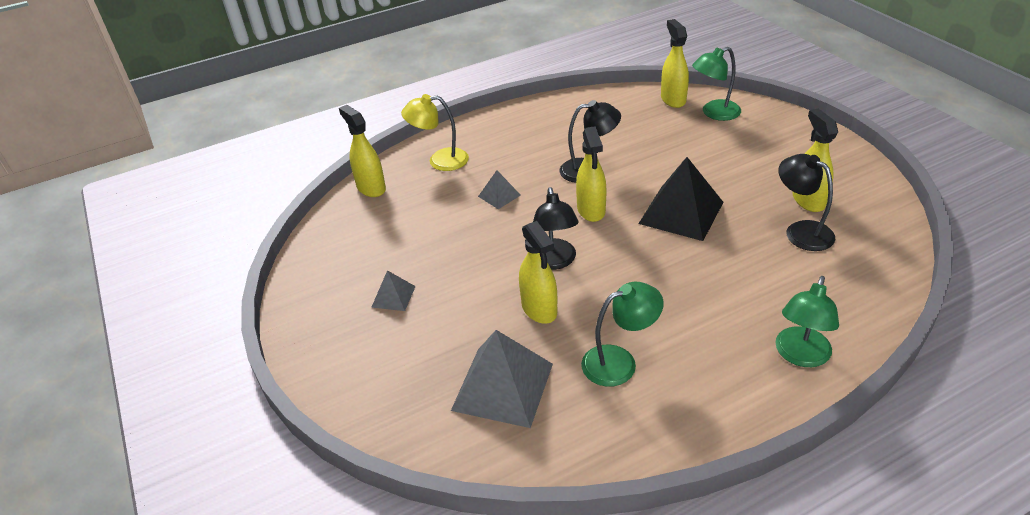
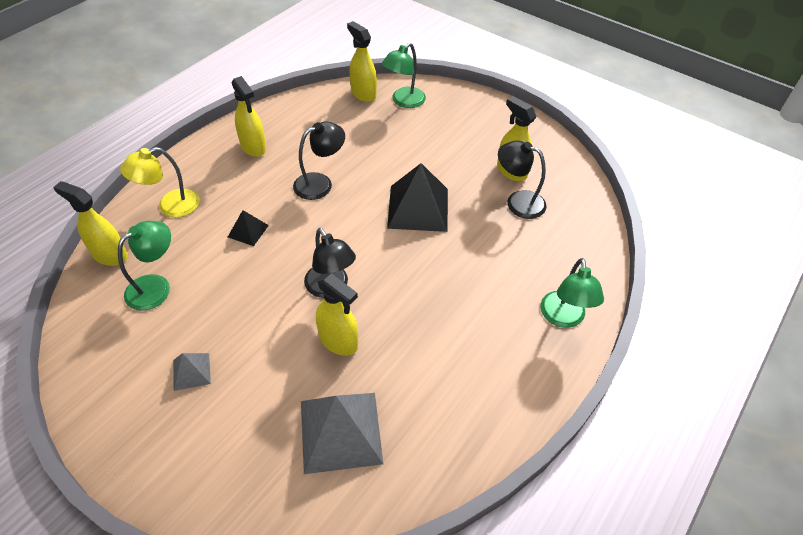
camera: 30 degrees left, 10 degrees up
(499, 195) = (248, 231): grey pyramid -> black pyramid
(591, 210) = (340, 225): yellow spray bottle -> yellow spray bottle (253, 147)
(619, 361) = (429, 371): green lamp -> green lamp (156, 286)

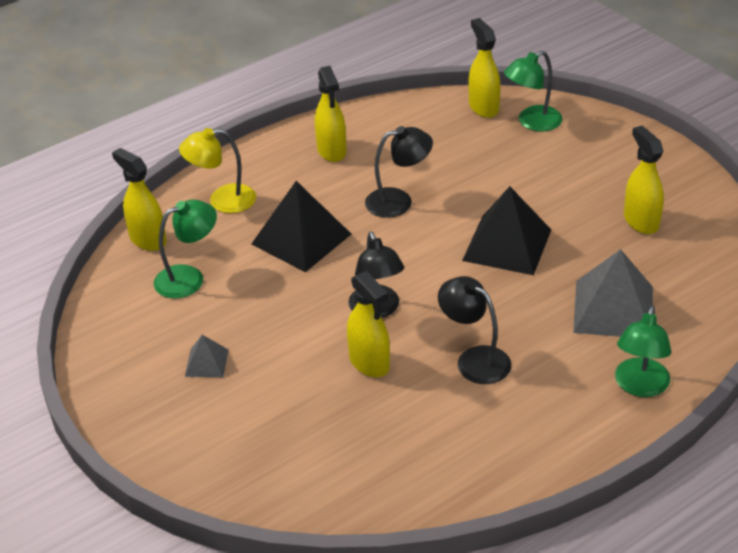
camera: 20 degrees right, 10 degrees down
(248, 231) = (301, 239): black pyramid -> black pyramid, size x2.04
(340, 431) = (345, 445): grey pyramid -> grey pyramid (613, 309)
(518, 202) = (635, 256): black lamp -> black lamp (474, 359)

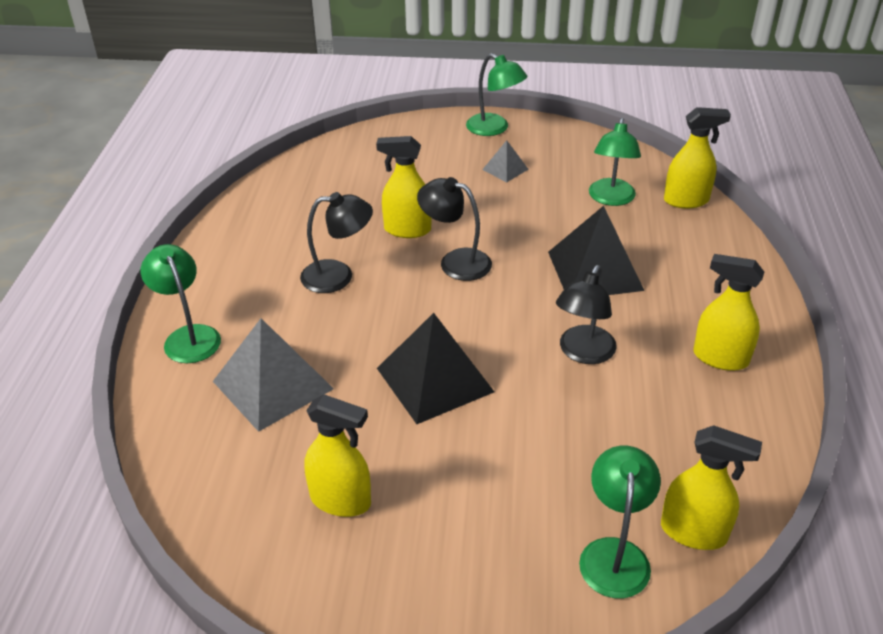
camera: 130 degrees right, 0 degrees up
(135, 415) = (494, 129): none -> green lamp
(222, 200) = (703, 256): yellow lamp -> none

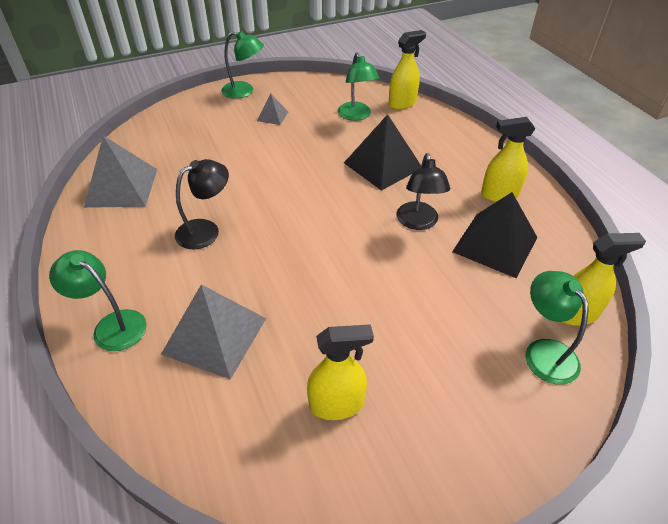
camera: 30 degrees left, 5 degrees up
(286, 201) = (122, 187): none -> grey pyramid
(407, 230) = (234, 179): yellow spray bottle -> none
(434, 380) = (335, 280): black pyramid -> black pyramid (495, 244)
(455, 262) = (286, 190): black lamp -> none

